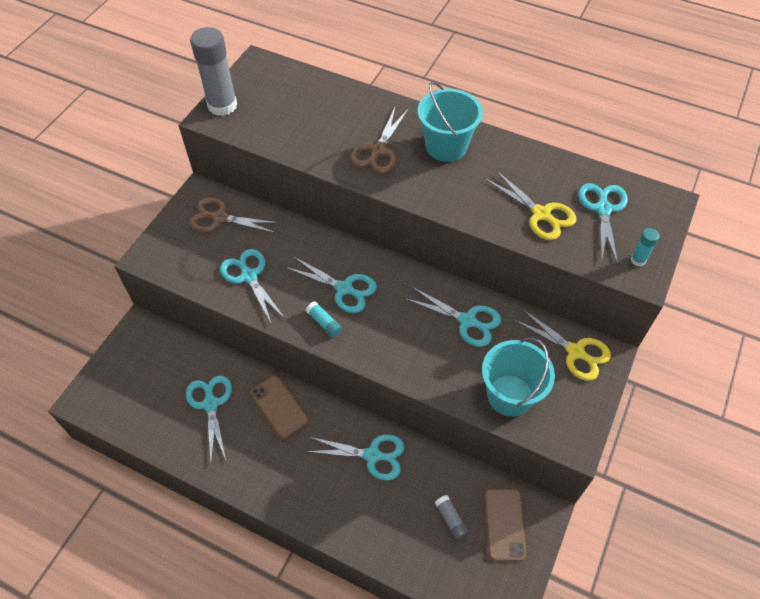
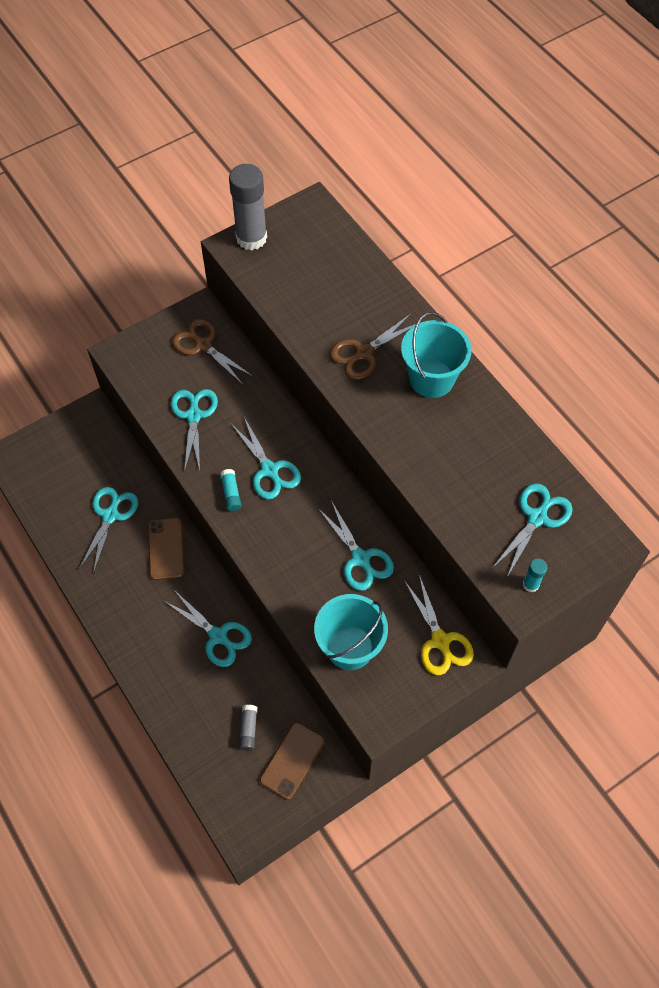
camera: 30 degrees right, 5 degrees up
(541, 214) = (472, 492): yellow scissors -> none

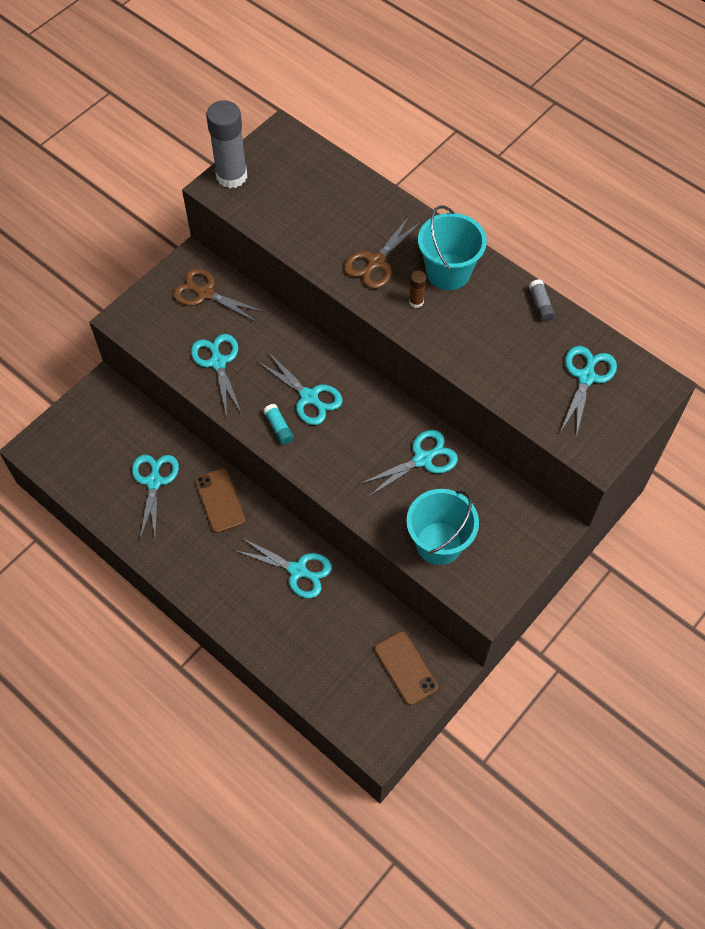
camera: 15 degrees left, 0 degrees up
(248, 729) = (355, 650): grey glue stick -> grey glue stick (540, 305)
(292, 760) = (406, 668): brown phone -> brown phone turned 45 degrees counterclockwise
(360, 559) = (422, 459): turquoise scissors -> turquoise scissors turned 75 degrees counterclockwise
(390, 401) = (416, 301): none -> brown glue stick
(440, 641) = (521, 516): yellow scissors -> none
(530, 584) = (599, 439): turquoise glue stick -> none

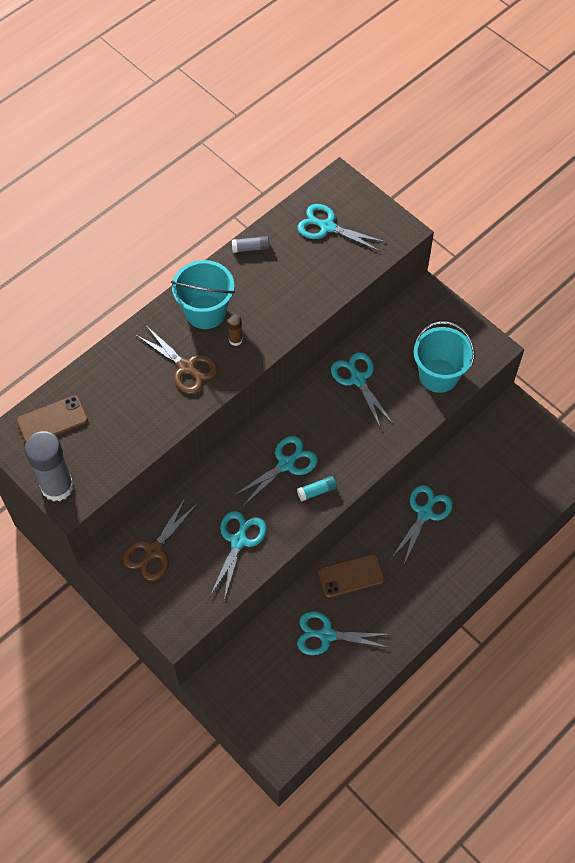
camera: 85 degrees left, 0 degrees up
(218, 362) = (239, 541): turquoise scissors -> turquoise scissors turned 120 degrees clockwise
(406, 668) = (515, 437): brown phone -> brown phone (52, 420)

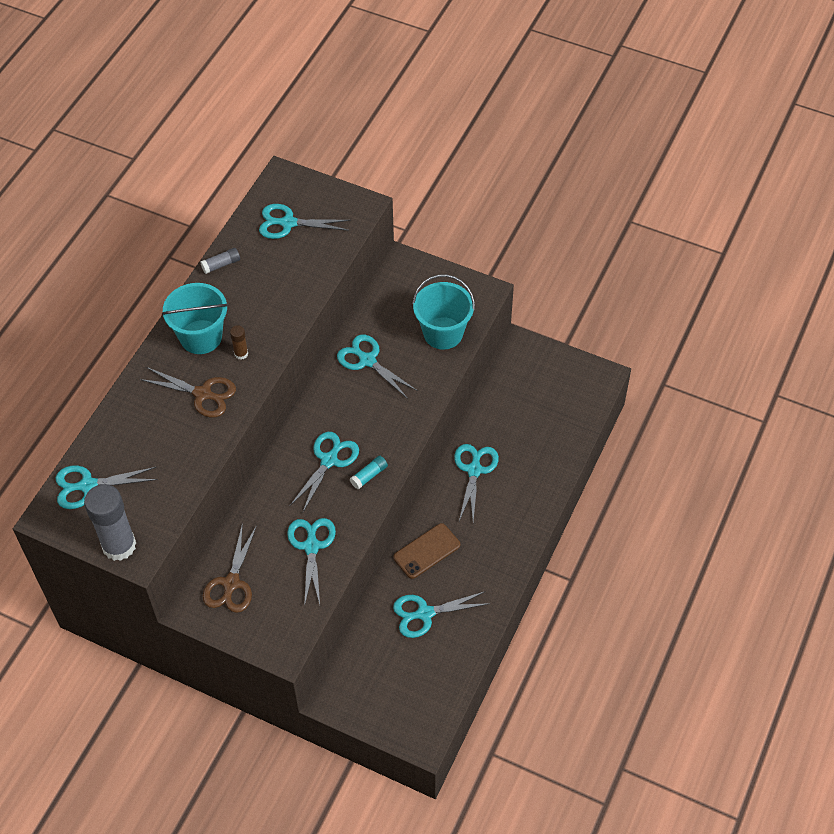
camera: 20 degrees left, 5 degrees down
(52, 420) = (88, 485): brown phone -> turquoise scissors

